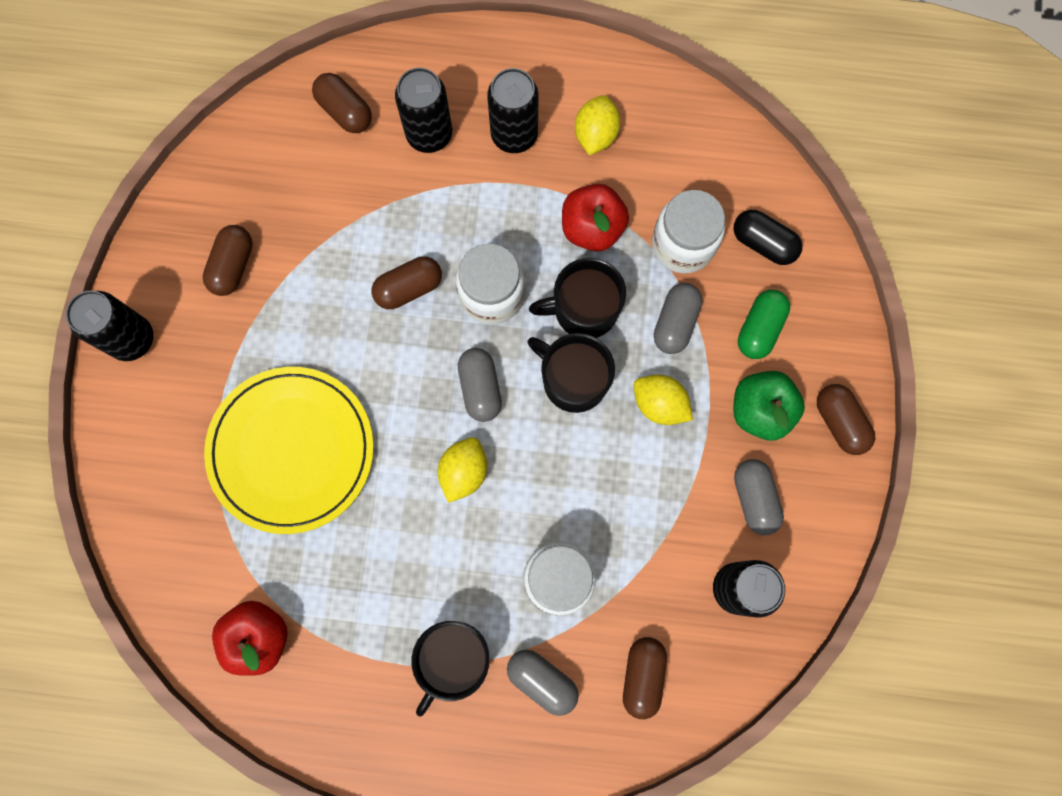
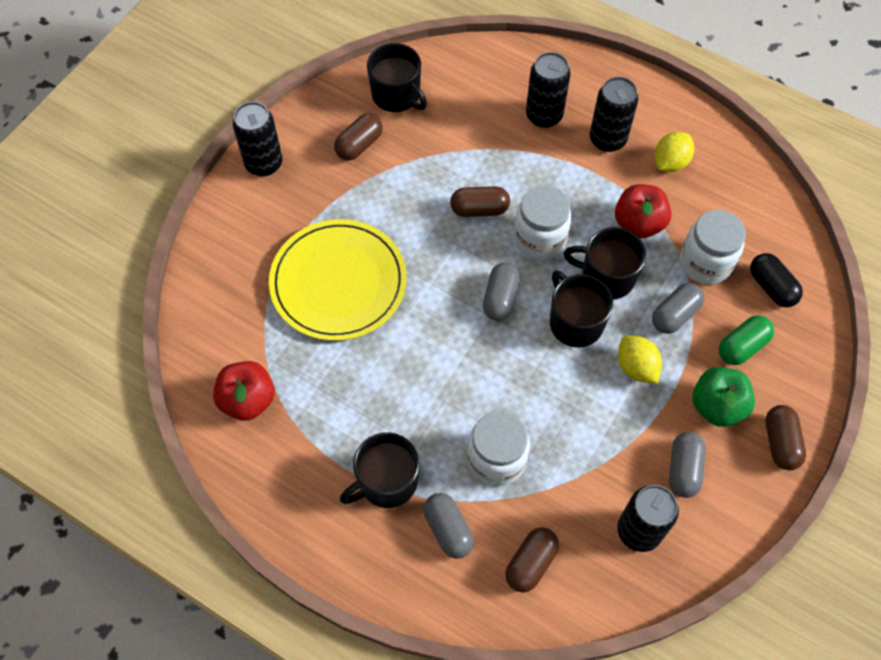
camera: 25 degrees right, 15 degrees down
(246, 180) = (397, 95): none -> black mug
(345, 111) = (489, 78): brown capsule -> none
(464, 471) = (459, 351): yellow lemon -> none

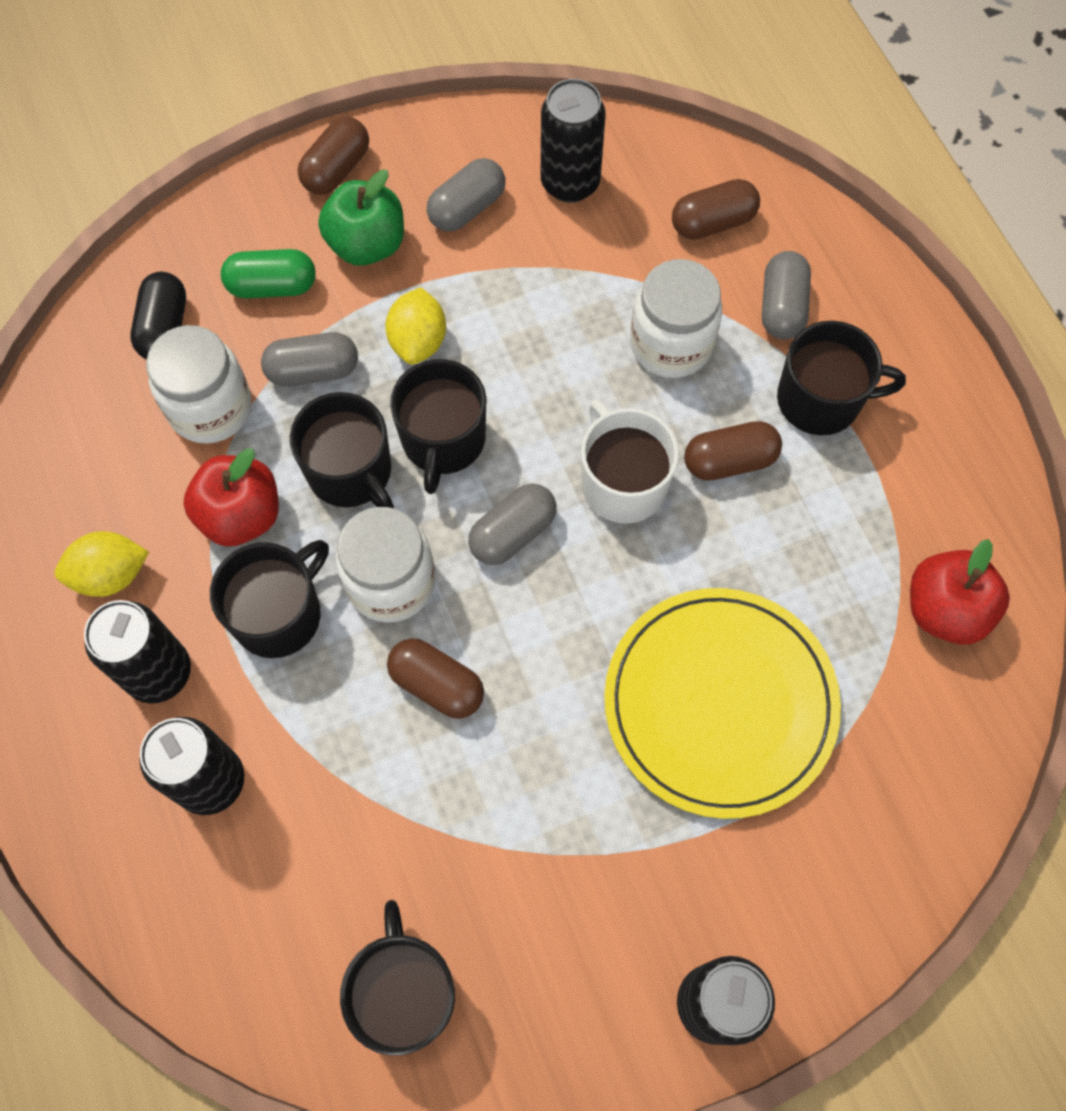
camera: 145 degrees left, 5 degrees up
(359, 145) = (535, 931): brown capsule -> brown capsule (729, 461)
(464, 360) = (622, 483): none -> white mug
(578, 193) = (279, 614): none -> black mug

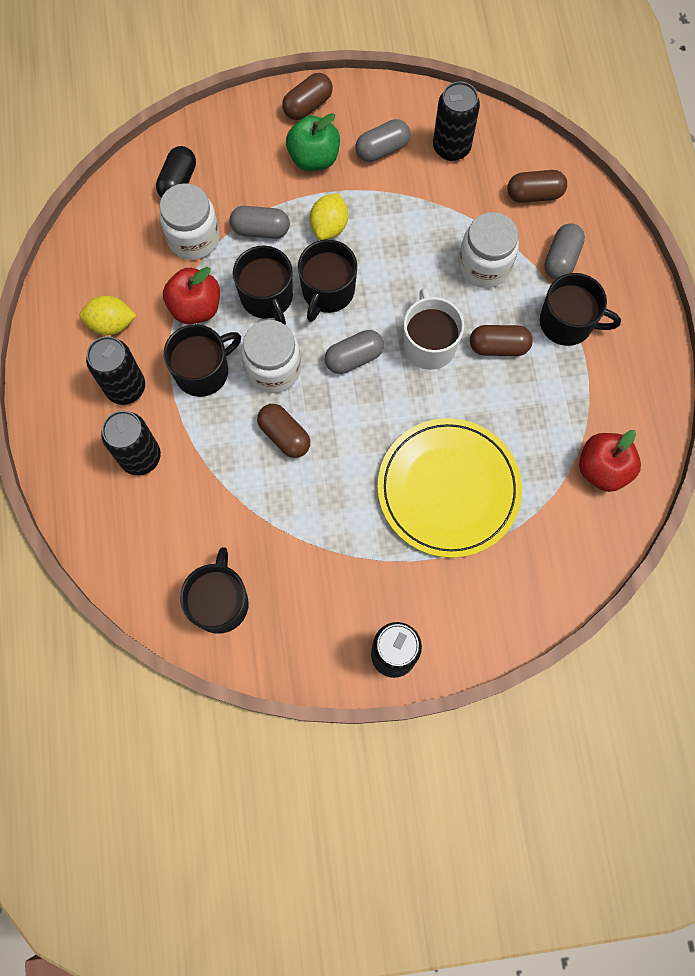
camera: 15 degrees right, 5 degrees up
(272, 286) = (249, 171): green capsule -> none

